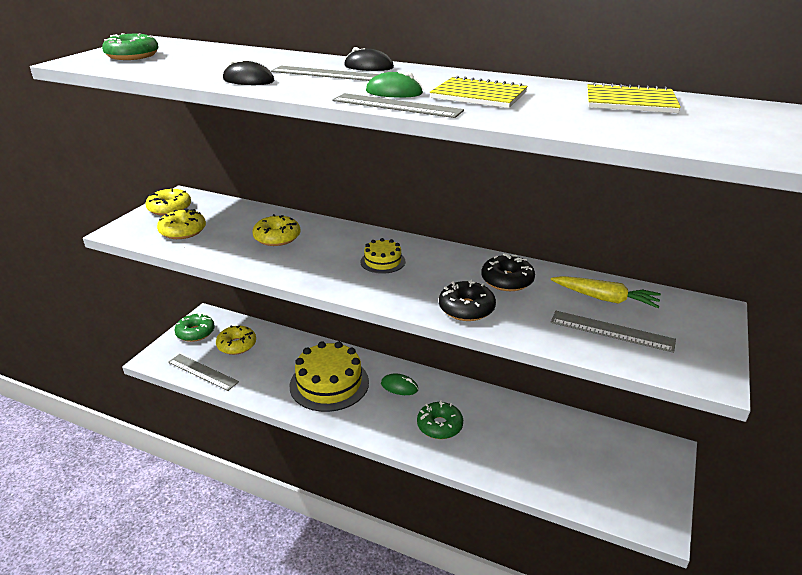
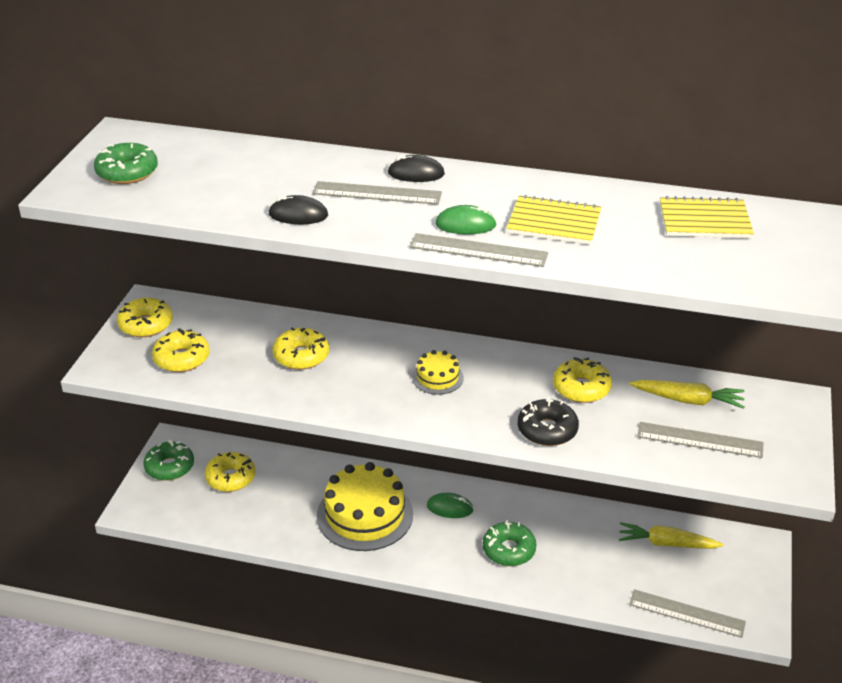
camera: 10 degrees left, 5 degrees up
(203, 372) = (202, 519): grey ruler -> grey ruler (687, 613)
(507, 280) = (581, 388): black donut -> yellow donut
(580, 438) = (666, 543): none -> yellow carrot

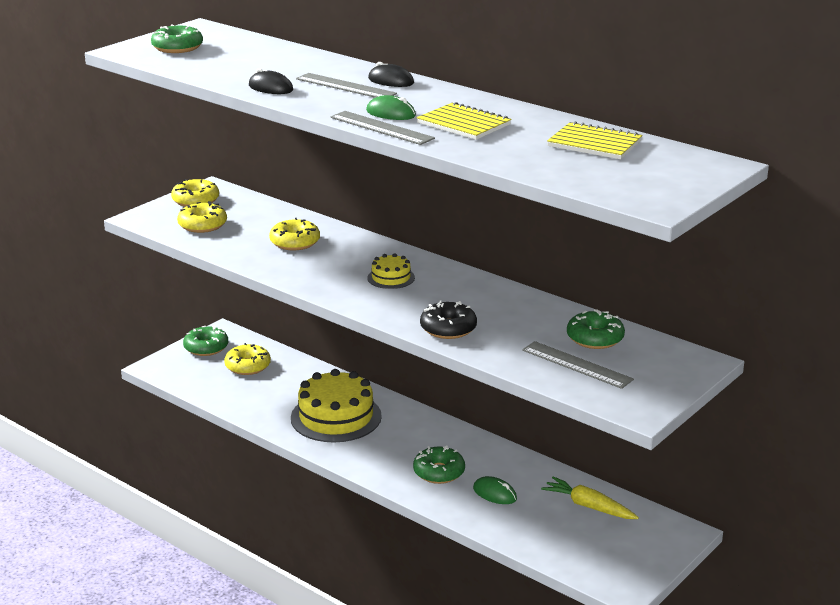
camera: 25 degrees right, 10 degrees down
(450, 508) = (412, 431): green mouse -> green mouse (494, 494)
(581, 388) = (507, 310): yellow donut -> none
(687, 613) = (562, 558): grey ruler -> none
(688, 400) = (595, 338): yellow carrot -> green donut

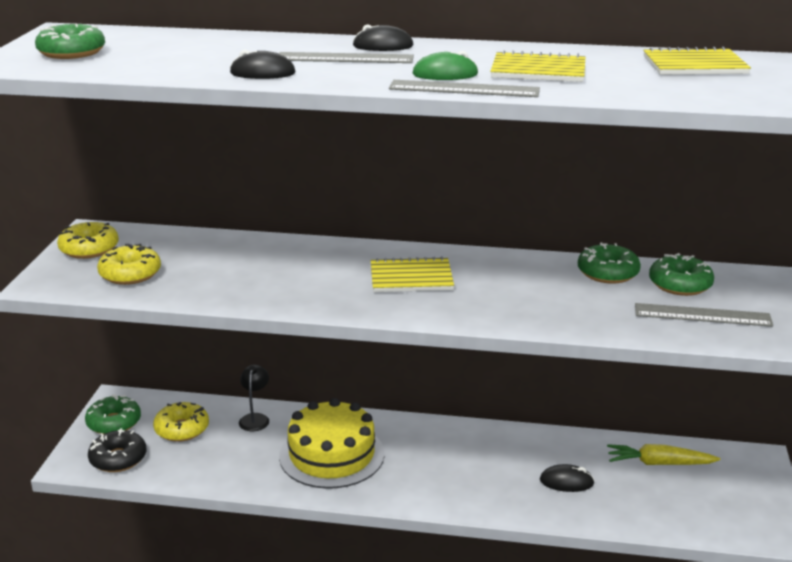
camera: 30 degrees left, 0 degrees up
(295, 242) = (261, 267): yellow donut -> none
(306, 374) = (255, 418): none -> black lamp
(391, 278) = (411, 277): yellow cake -> yellow notebook
(439, 472) = (492, 478): green donut -> green donut (607, 273)
(448, 328) = (538, 314): black donut -> black donut (118, 459)
(494, 494) = (566, 482): green mouse -> black mouse

